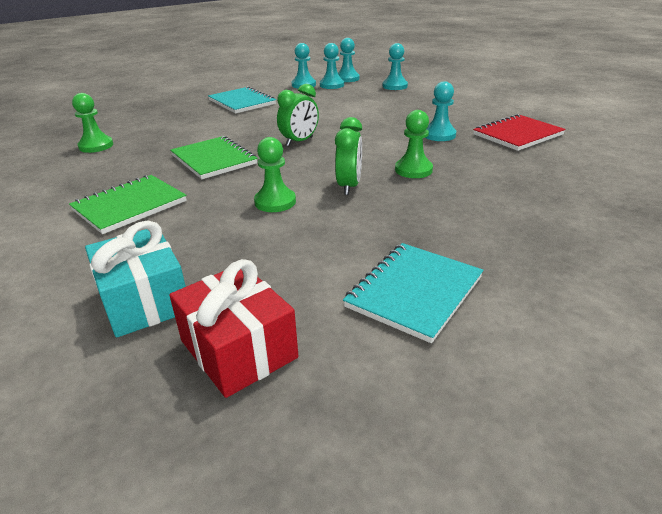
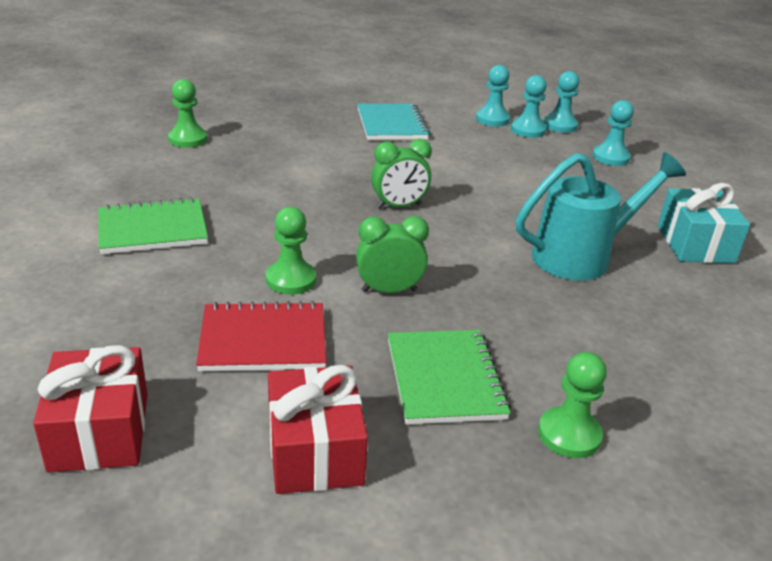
camera: 25 degrees right, 0 degrees up
(144, 300) = (72, 343): turquoise gift -> turquoise gift (695, 244)
(214, 159) = (283, 199): green notebook -> green notebook (444, 379)
(349, 186) = (389, 290): green clock -> green clock turned 135 degrees counterclockwise
(413, 170) = (488, 296): green pawn -> green pawn (569, 434)
(414, 292) = (315, 451): turquoise notebook -> red gift
(439, 135) = (581, 256): turquoise pawn -> turquoise watering can
(517, 135) = (691, 294): red notebook -> red notebook (263, 340)

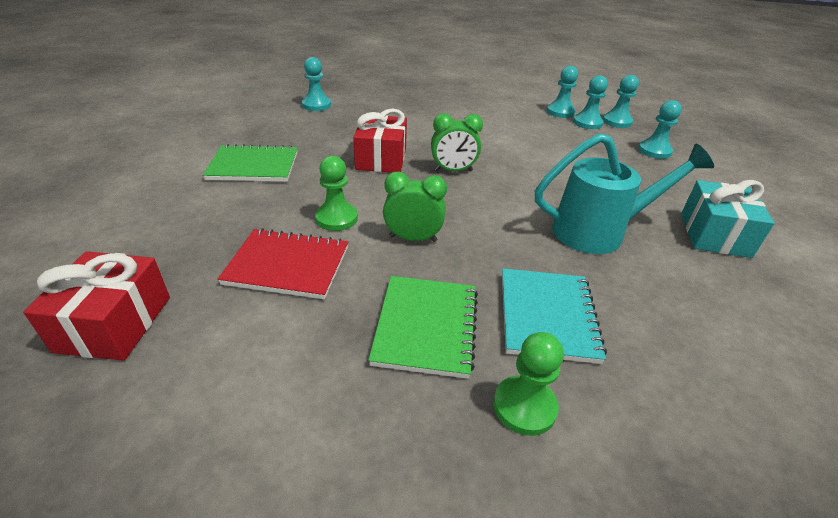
camera: 15 degrees right, 5 degrees up
(188, 139) = (316, 105): green pawn -> turquoise pawn
(315, 451) = (276, 376): red gift -> red gift (381, 159)
(391, 124) = (475, 109): turquoise notebook -> turquoise notebook (547, 316)

